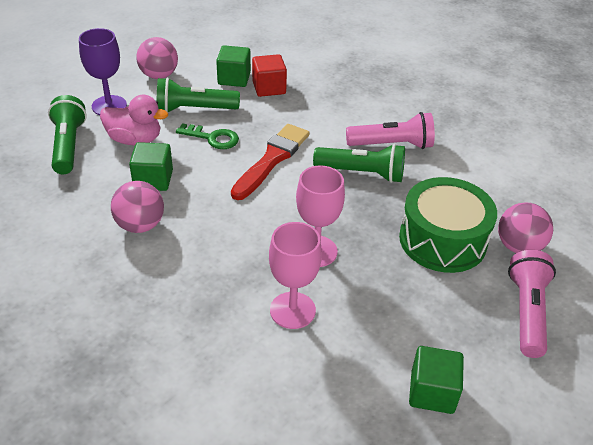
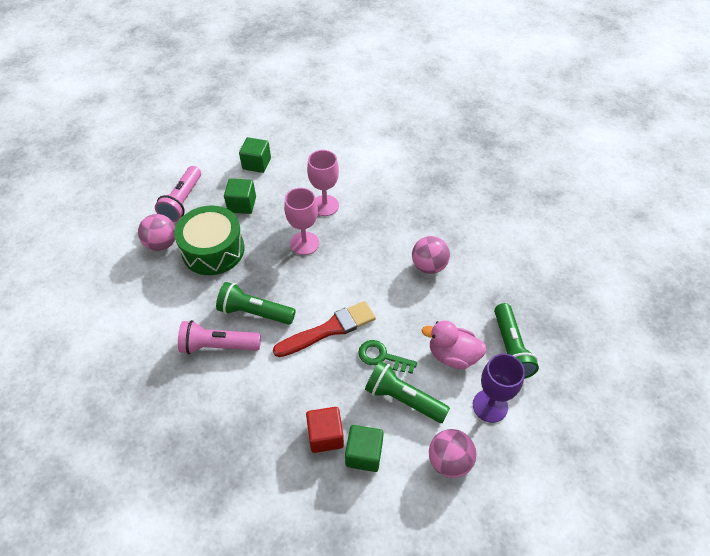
camera: 175 degrees left, 10 degrees up
(153, 180) = (427, 308): green cube -> green cube (242, 204)
(194, 109) = (403, 399): green flashlight -> green flashlight turned 150 degrees counterclockwise
(272, 159) = (329, 329): red brush -> red brush turned 150 degrees counterclockwise

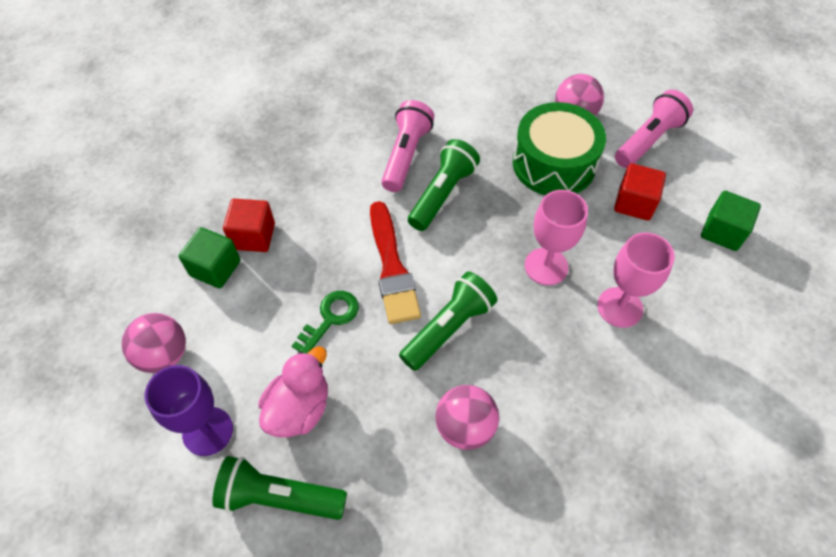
camera: 105 degrees right, 5 degrees up
(182, 201) = (648, 140): pink flashlight -> pink flashlight turned 105 degrees clockwise
(242, 204) = (634, 203): green cube -> red cube
(403, 399) = (263, 327): green flashlight -> green flashlight (448, 328)

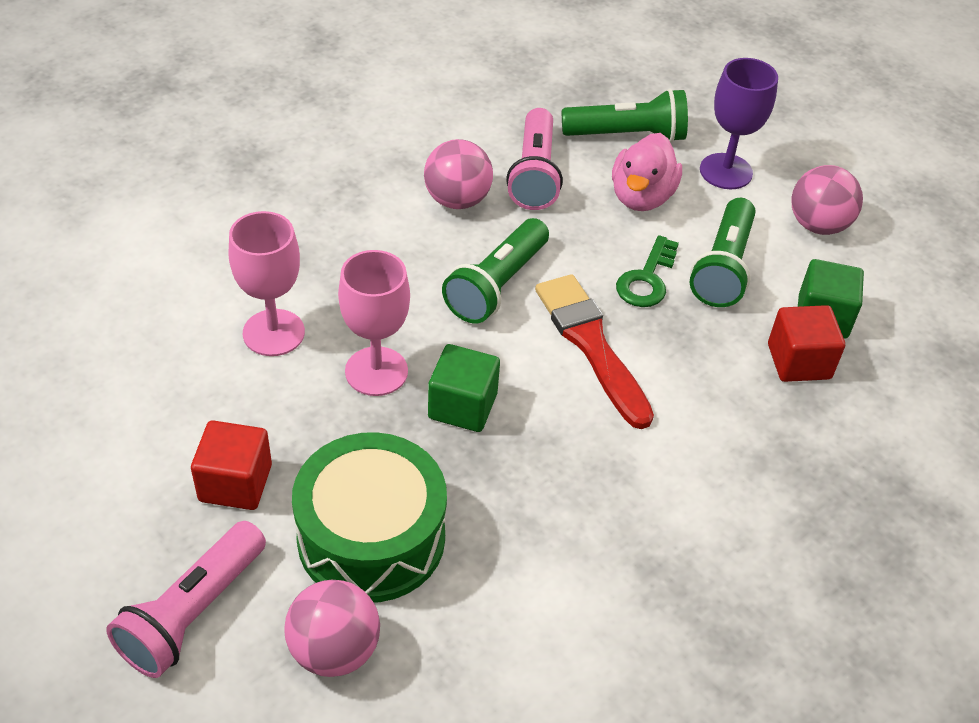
camera: 165 degrees right, 10 degrees down
(406, 155) = (630, 518): pink flashlight -> pink flashlight (534, 174)
(442, 194) = (550, 458): green flashlight -> green flashlight (723, 268)
(722, 232) = (98, 454): green cube -> green cube (462, 406)

